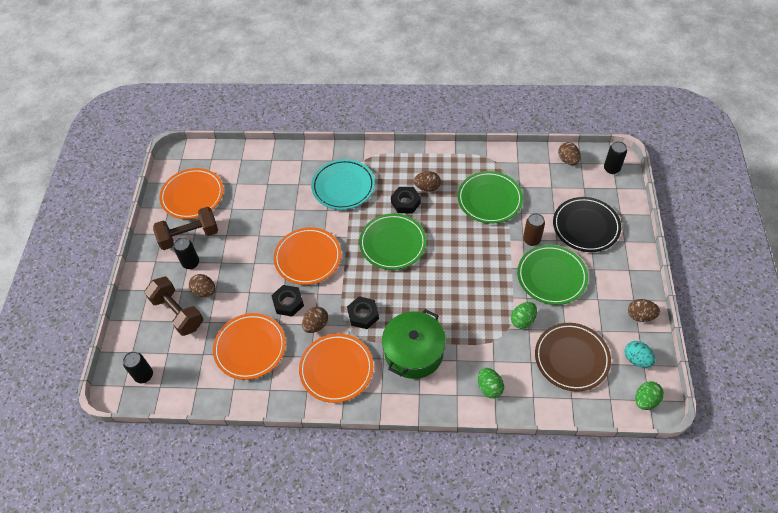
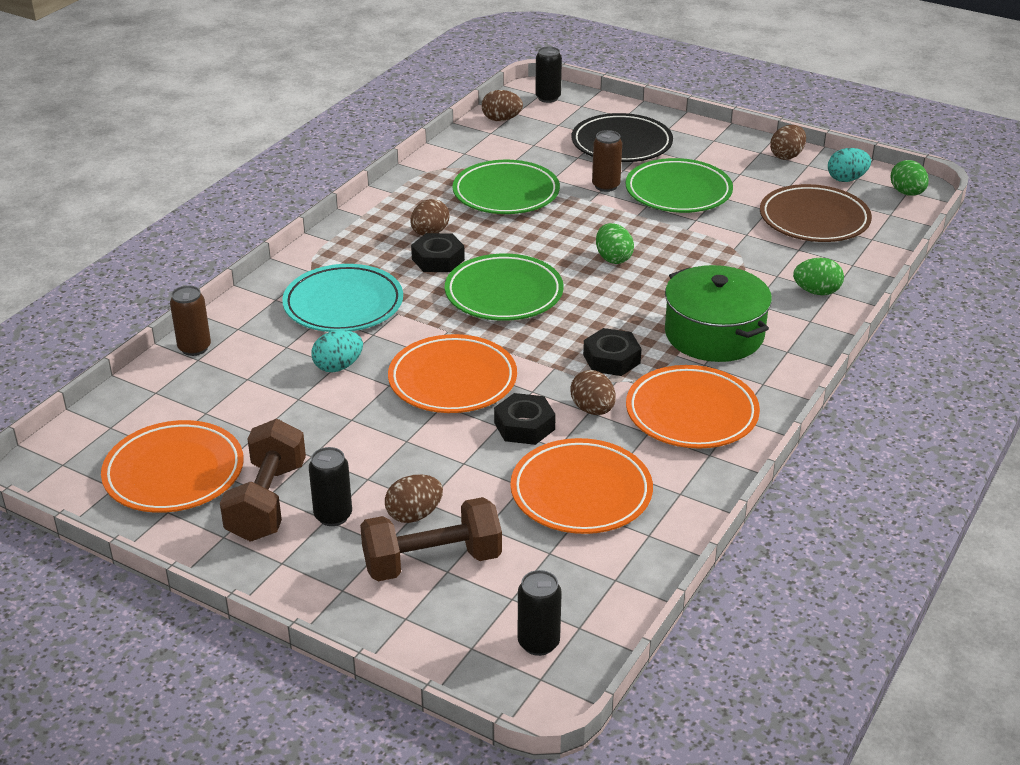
camera: 65 degrees left, 20 degrees down
(278, 154) = (194, 348): none -> brown can
(294, 210) = (338, 367): none -> turquoise egg
(522, 320) = (729, 234): green egg -> green egg (613, 258)

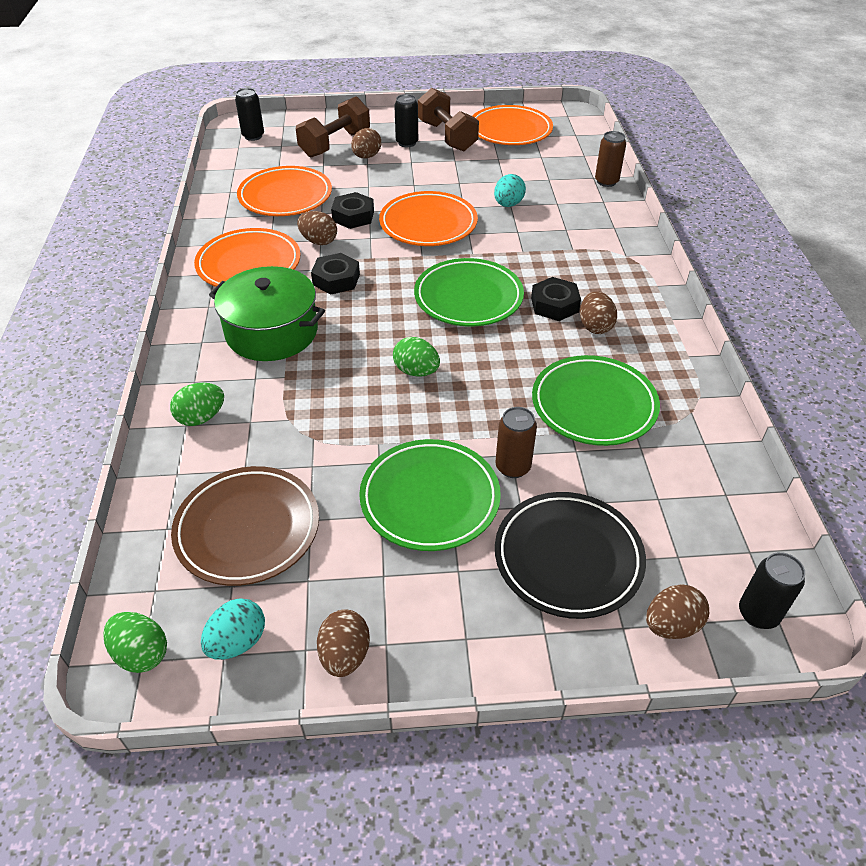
camera: 145 degrees right, 10 degrees up
(343, 304) = (566, 242): turquoise plate -> none
(501, 119) = (747, 527): brown egg -> brown egg (671, 625)

